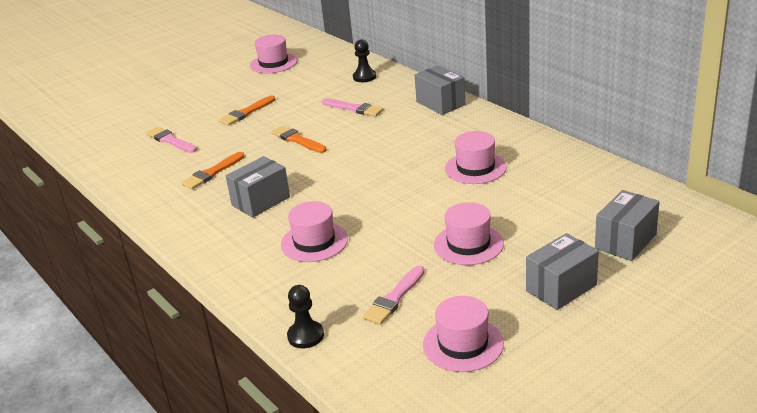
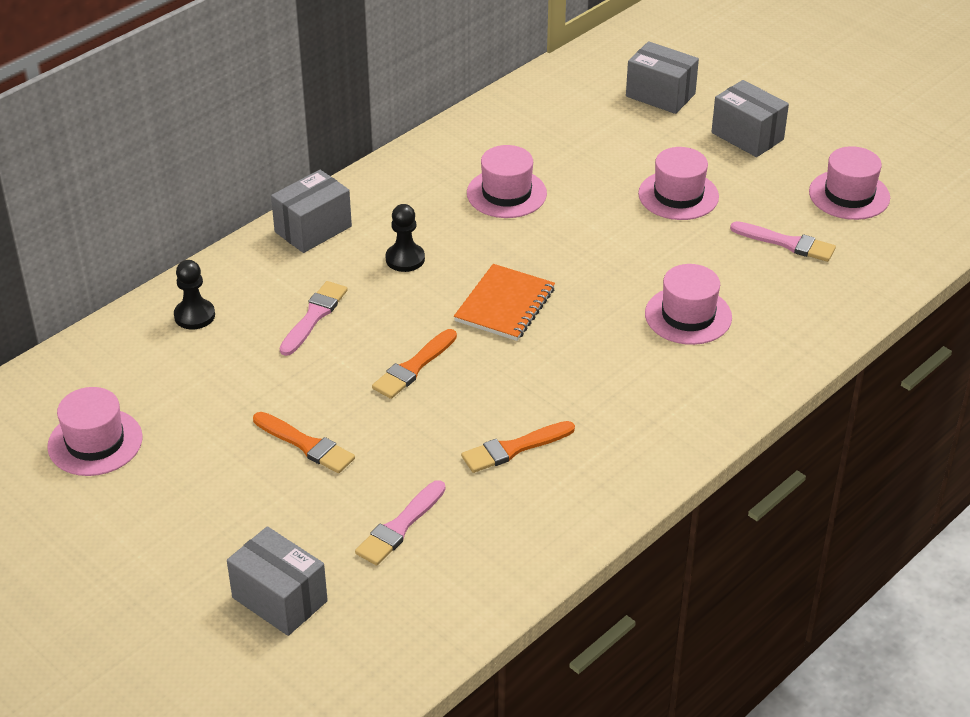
camera: 100 degrees left, 10 degrees up
(212, 173) = (514, 448): orange brush -> orange brush turned 120 degrees clockwise
(261, 201) = (594, 379): grey box -> grey box (280, 599)
(305, 336) = (865, 301): black pawn -> black pawn (405, 259)
(347, 169) = (505, 305): none -> orange notebook

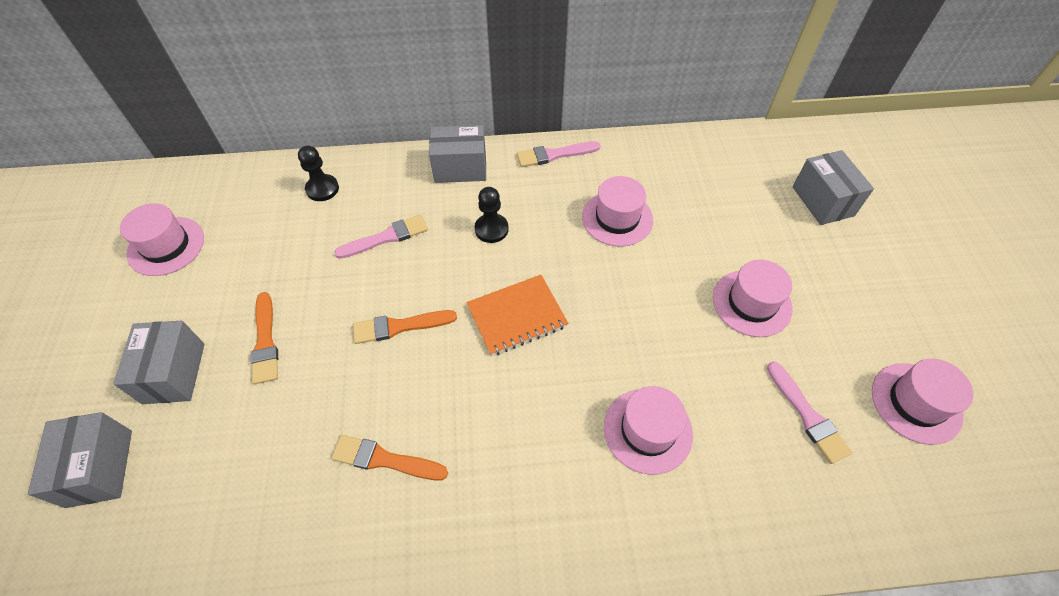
camera: 40 degrees right, 15 degrees up
(400, 526) = (236, 468): pink brush -> pink brush (554, 155)
(747, 136) = (866, 282): grey box -> grey box (174, 373)

